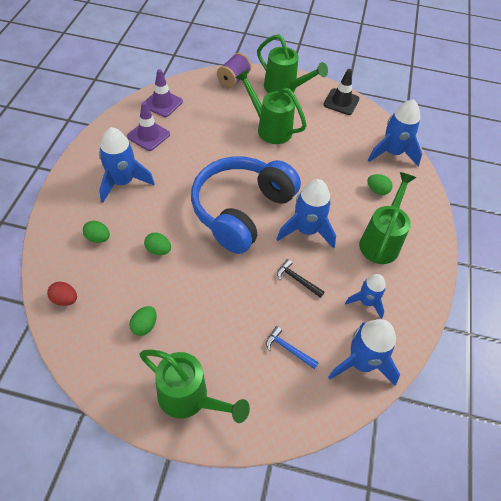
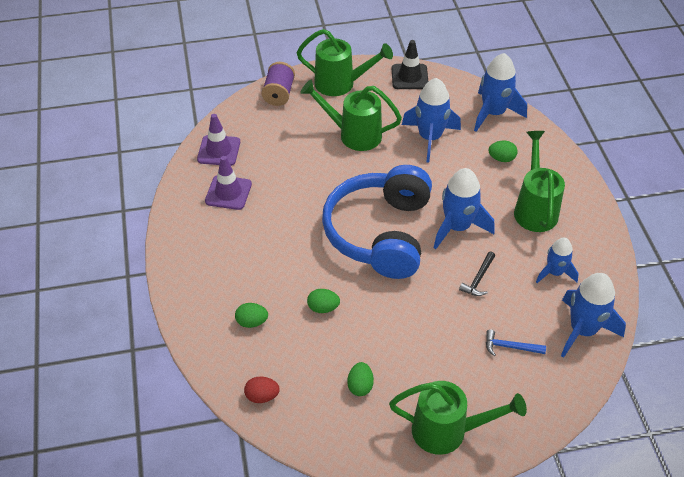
camera: 20 degrees left, 5 degrees down
(123, 182) = (236, 254): blue rocket -> blue rocket (430, 138)
(297, 279) = (478, 279): black hammer -> black hammer turned 75 degrees counterclockwise

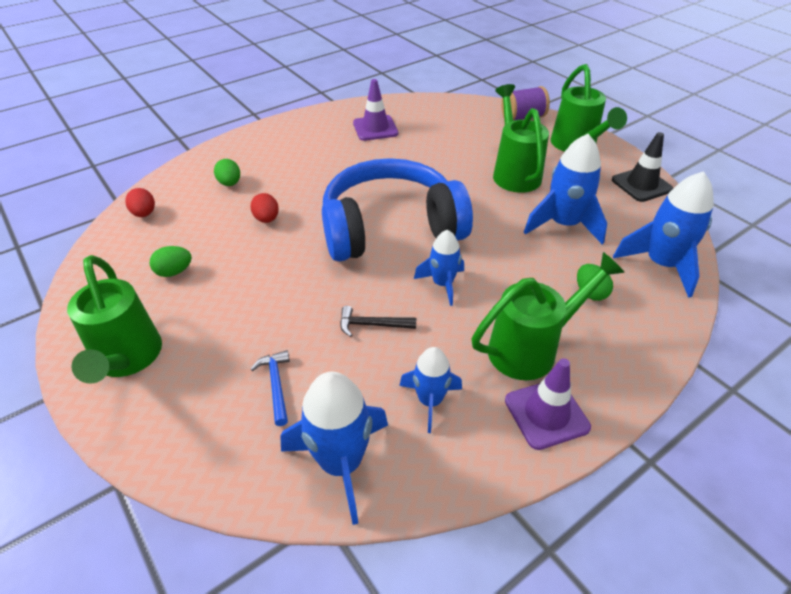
camera: 65 degrees right, 5 degrees down
(219, 151) = (421, 110): purple traffic cone -> purple traffic cone (546, 414)
(323, 308) = (267, 219): green egg -> red egg
(457, 227) = (442, 284): blue rocket -> blue rocket, size x0.62

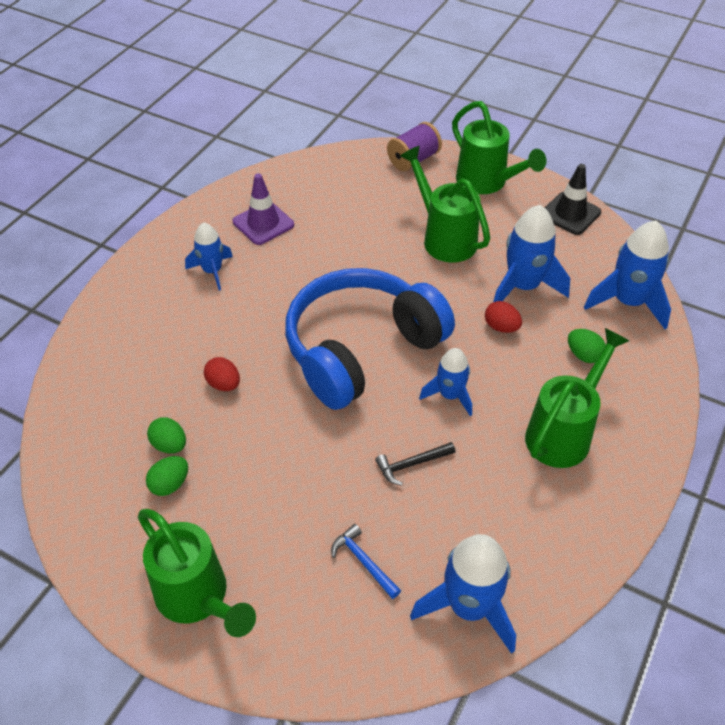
camera: 25 degrees left, 5 degrees up
(144, 214) = (77, 427): red egg -> red egg (501, 327)
(230, 183) = (147, 353): green egg -> green egg (169, 445)
(430, 401) = (508, 518): blue rocket -> blue rocket (212, 271)
(546, 414) = (607, 490): purple traffic cone -> none

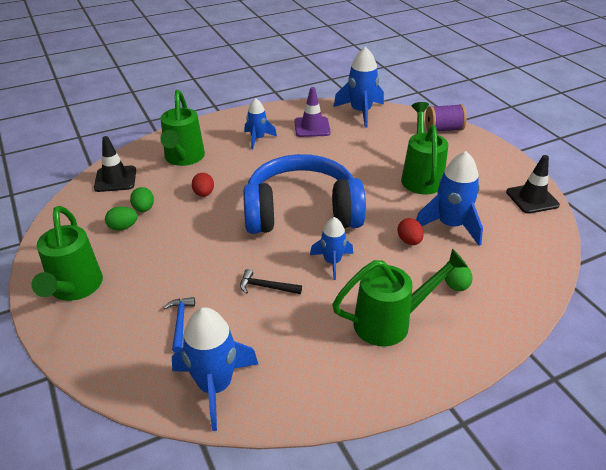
camera: 35 degrees right, 10 degrees down
(84, 423) = (115, 179): none -> black traffic cone
(486, 182) = (484, 159): green watering can -> green watering can (183, 158)
(628, 302) = (526, 268): blue rocket -> blue rocket (360, 112)

